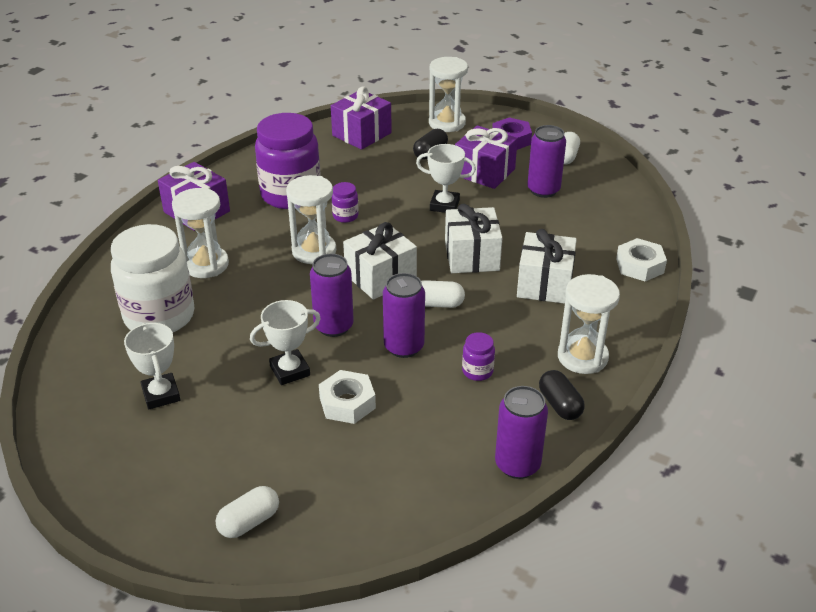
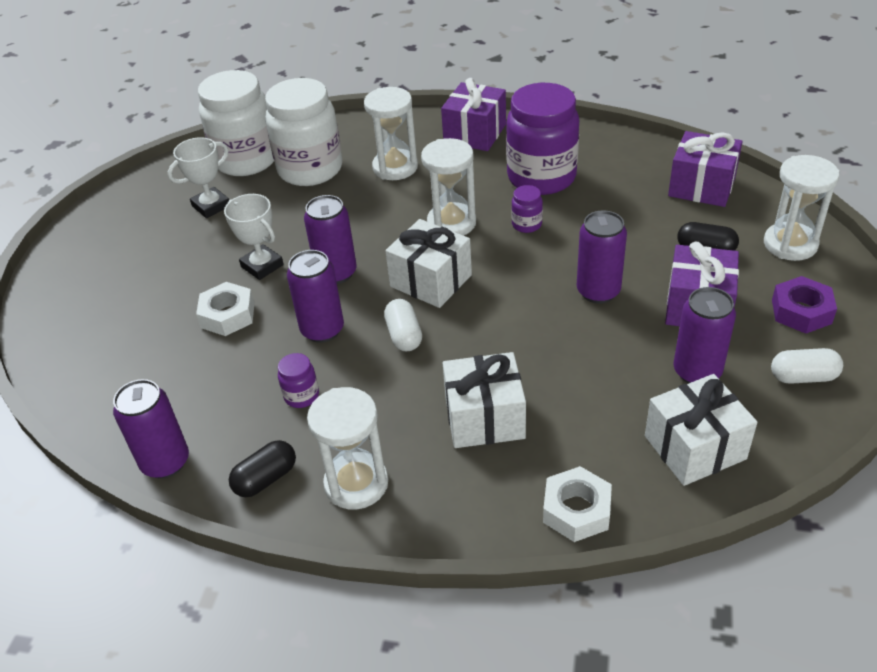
camera: 75 degrees right, 5 degrees up
(99, 358) = (246, 160): none -> white jar
(249, 522) = (73, 303): white capsule -> none
(444, 205) = (598, 291): white trophy -> purple can
(471, 256) = (507, 340): white gift -> white gift (694, 447)

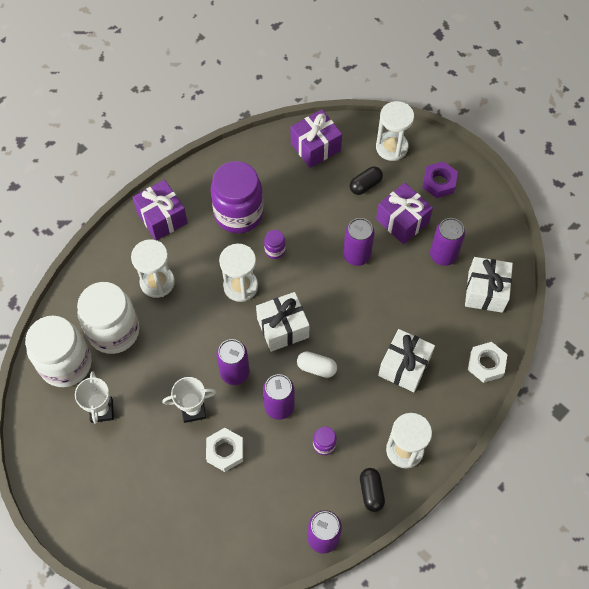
camera: 60 degrees left, 20 degrees up
(803, 377) = (477, 216): white capsule -> none

